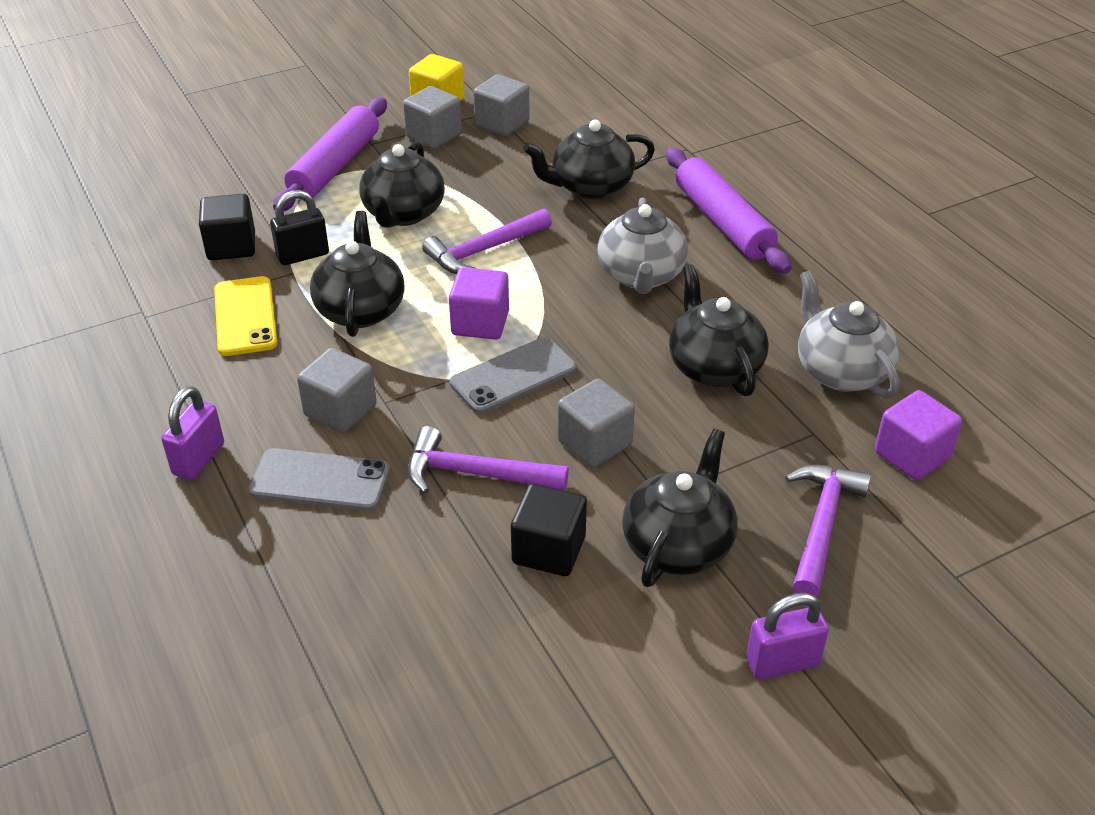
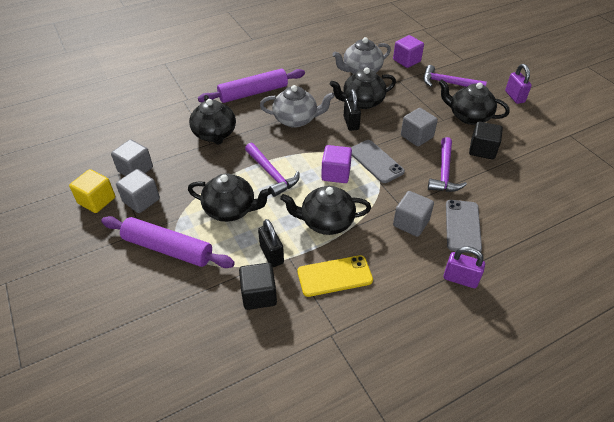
camera: 90 degrees left, 5 degrees up
(636, 348) = (351, 123): none -> black padlock

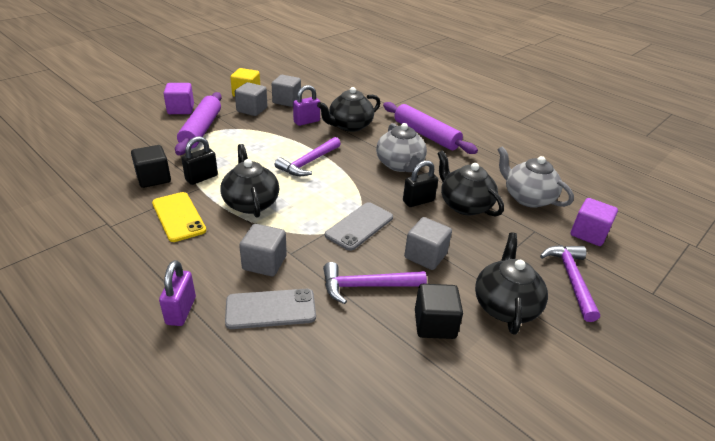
camera: 70 degrees right, 10 degrees down
(231, 210) = (253, 149): black teapot -> none
(336, 174) = (325, 200): purple cube -> purple cube (181, 109)
(514, 97) = (603, 363): purple padlock -> purple padlock (306, 121)

